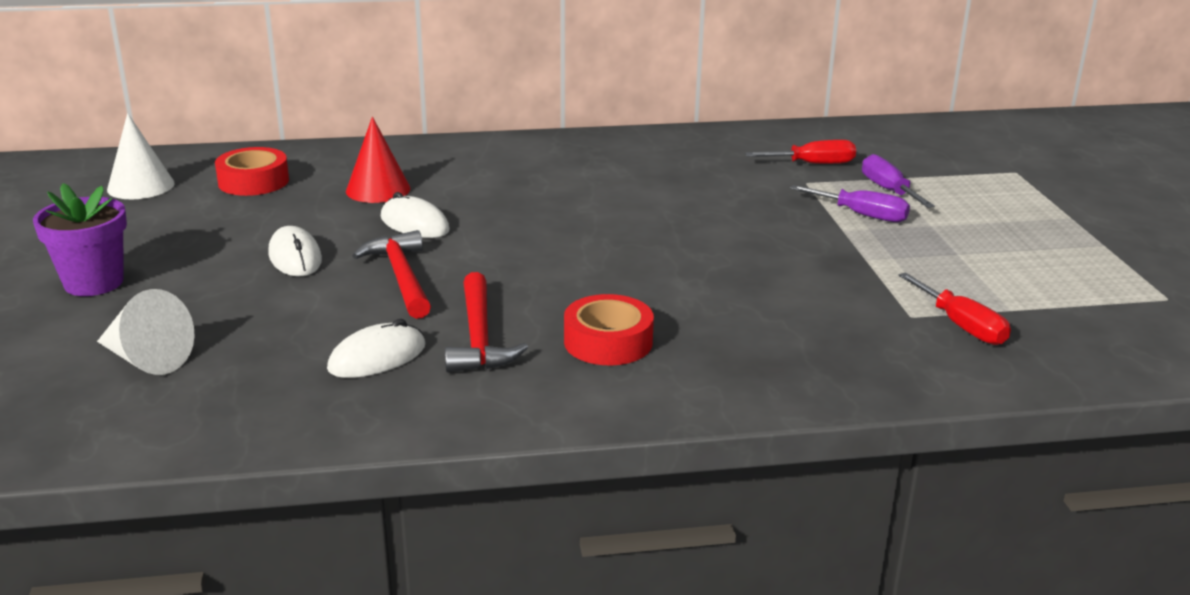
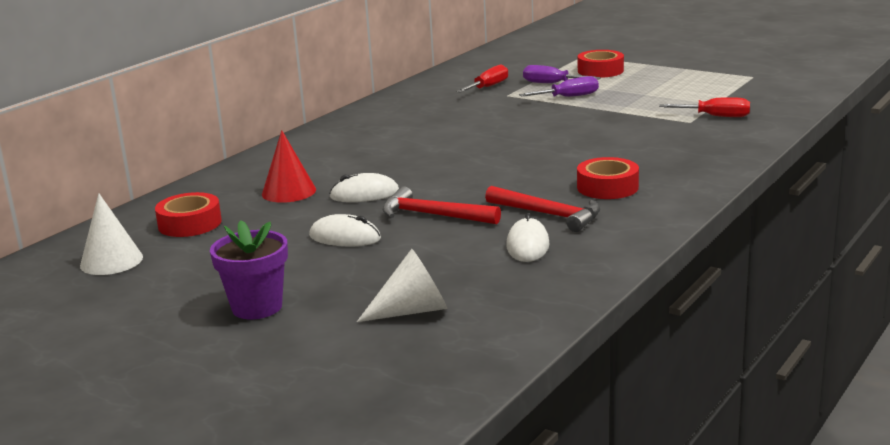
camera: 45 degrees left, 5 degrees down
(986, 199) = (600, 71): none -> red tape

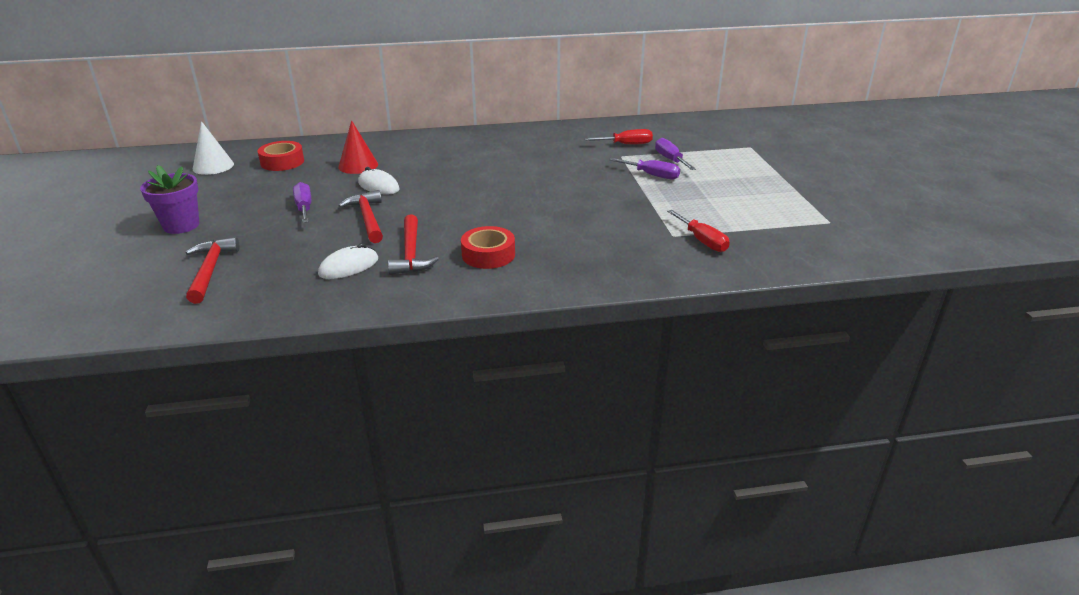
camera: 45 degrees right, 10 degrees up
(345, 237) = (304, 208): white mouse -> purple screwdriver
(412, 311) = (210, 270): white cone -> red hammer
(600, 71) = (729, 164): red tape -> none

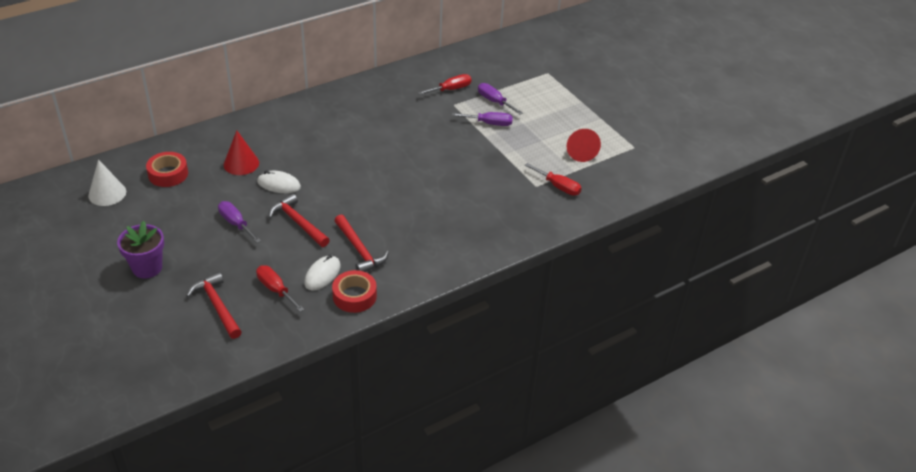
camera: 25 degrees left, 10 degrees up
(285, 269) = (275, 289): none -> red screwdriver
(488, 255) = (417, 237): red tape -> red tape (354, 296)
(752, 214) = (580, 151): none -> red cone

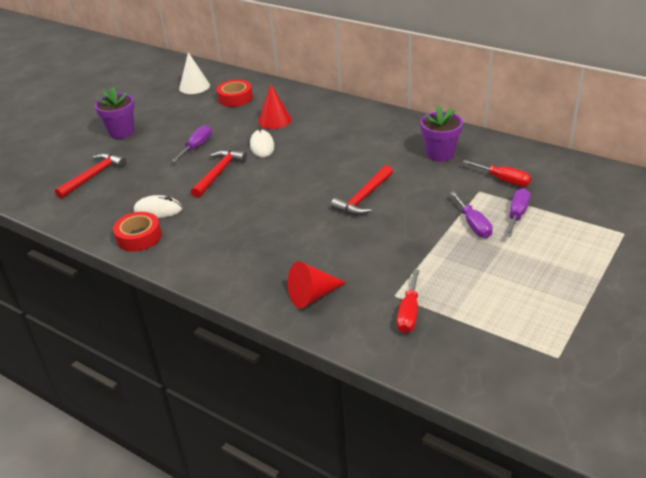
camera: 70 degrees right, 5 degrees down
(275, 289) = (126, 194): red screwdriver -> none
(359, 250) = (203, 217): red hammer -> red hammer (363, 197)
(390, 101) = (440, 154): none -> purple flower pot
(580, 151) = (496, 310): red cone -> red cone (313, 296)

